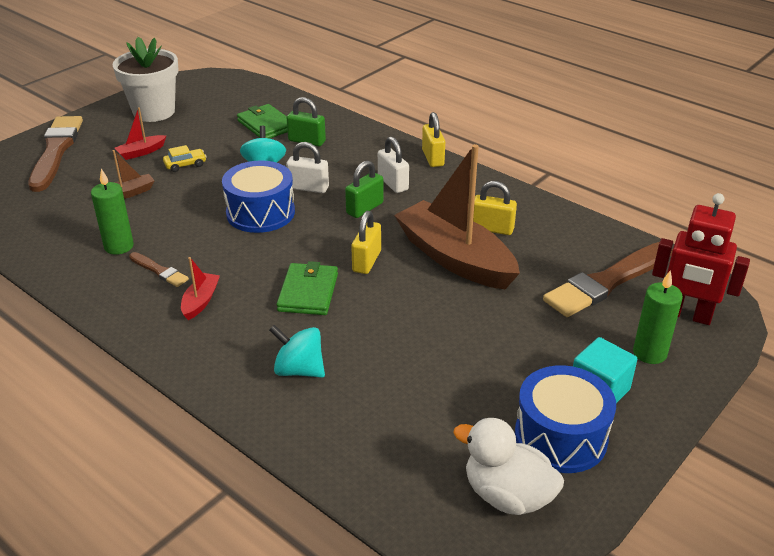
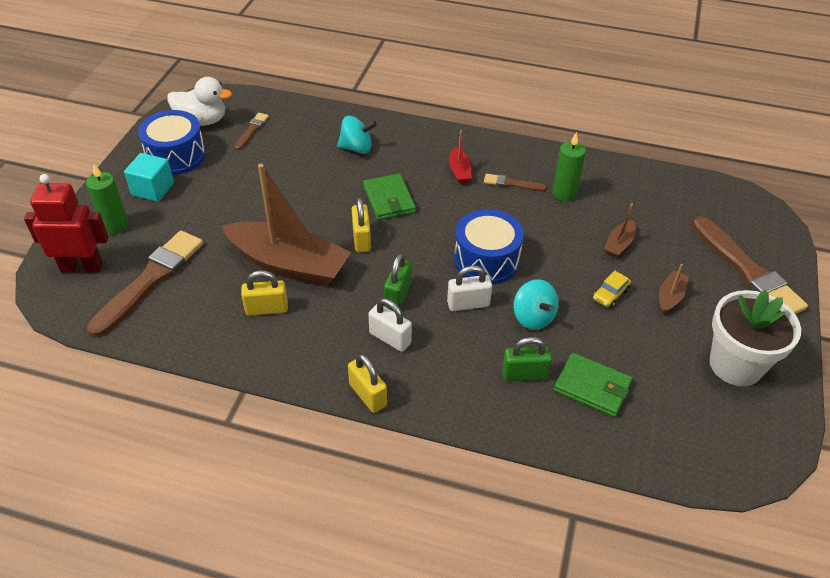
camera: 155 degrees right, 10 degrees up
(141, 152) = (670, 297): red boat -> brown boat
(433, 448) = (252, 130): none -> brown brush

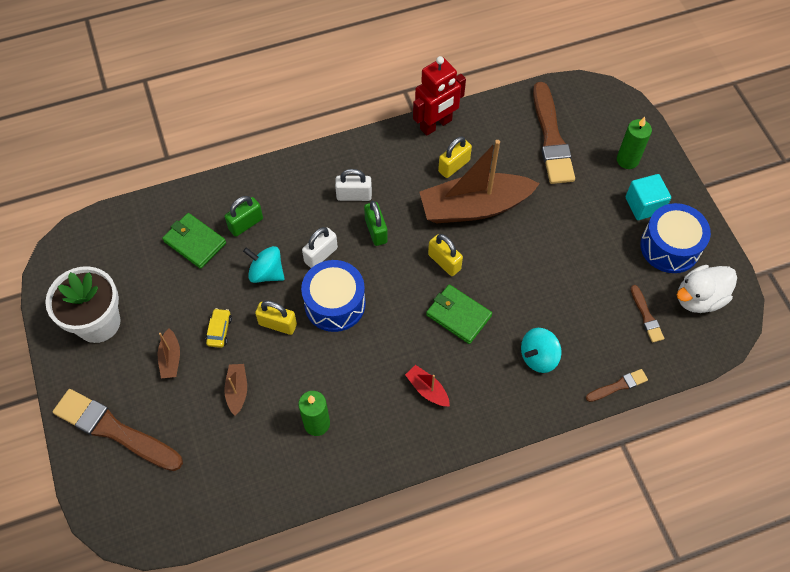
camera: 145 degrees right, 15 degrees up
(82, 267) = (605, 119): red robot -> red robot (436, 125)
(368, 395) = (336, 151): yellow padlock -> yellow padlock (278, 324)
(512, 184) = (370, 405): brown brush -> brown brush (618, 386)
(592, 387) = (195, 242): green wallet -> green wallet turned 45 degrees clockwise

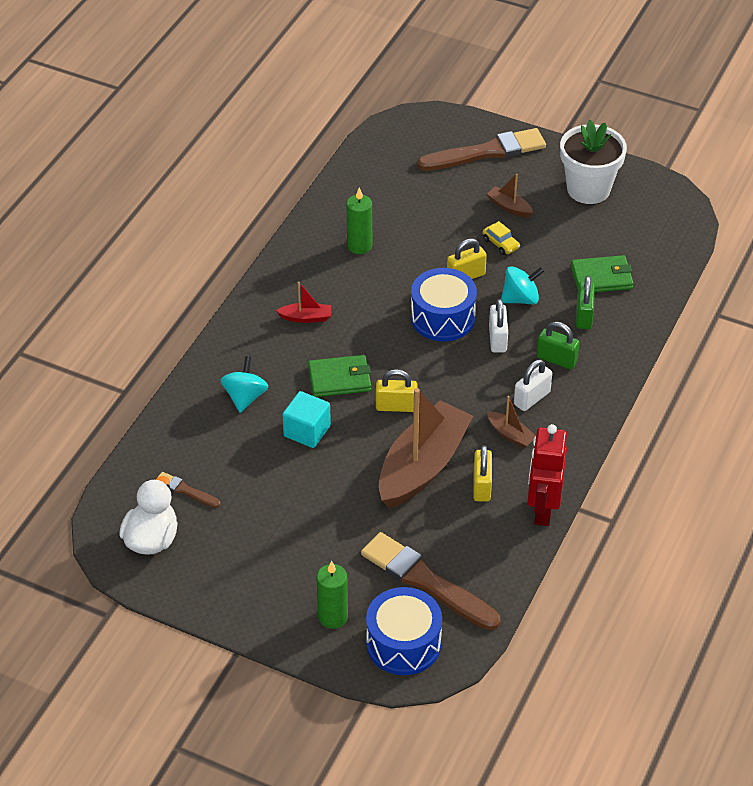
camera: 135 degrees right, 15 degrees down
(237, 391) = (438, 223): brown boat -> brown boat (510, 435)
(376, 231) = (479, 387): green padlock -> green padlock (556, 359)
(618, 386) = (161, 423): brown brush -> none
(644, 205) = (275, 584): turquoise cube -> turquoise cube (307, 431)
(670, 247) = (217, 564): blue drum -> blue drum (403, 643)

